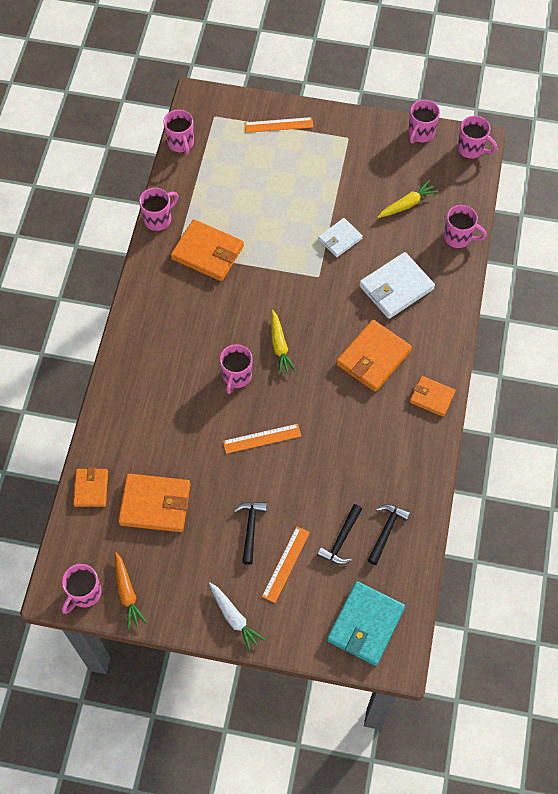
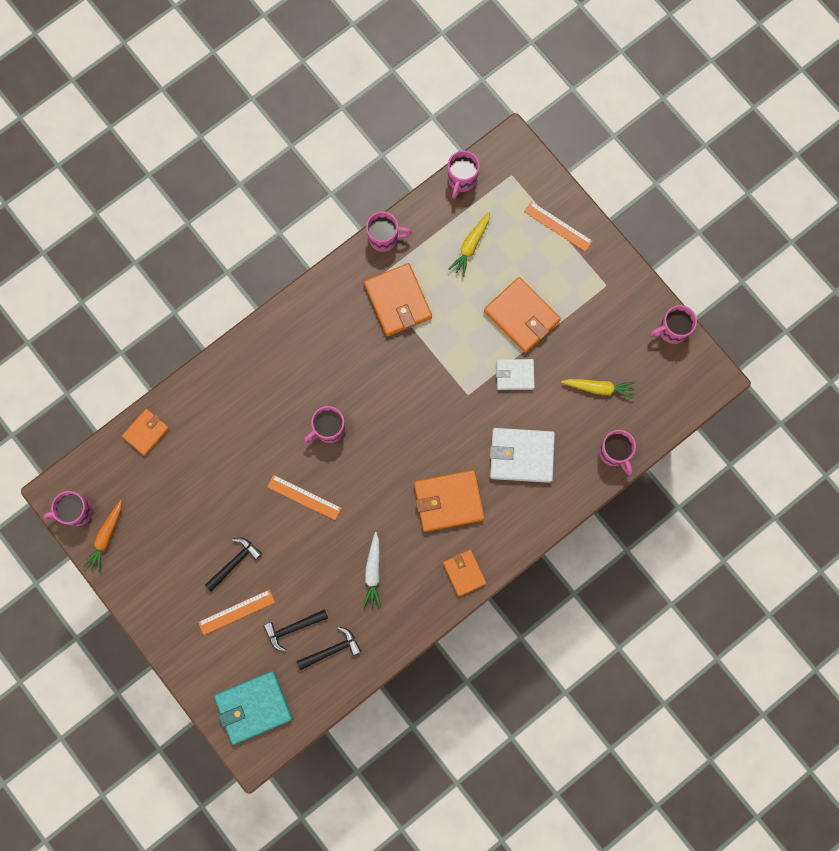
camera: 40 degrees right, 15 degrees up
(155, 504) = (181, 484): orange wallet -> orange wallet (521, 316)
(234, 618) = (165, 621): white carrot -> white carrot (373, 572)
(279, 346) = (384, 430): yellow carrot -> yellow carrot (470, 246)
(471, 149) = (702, 380): pink mug -> none

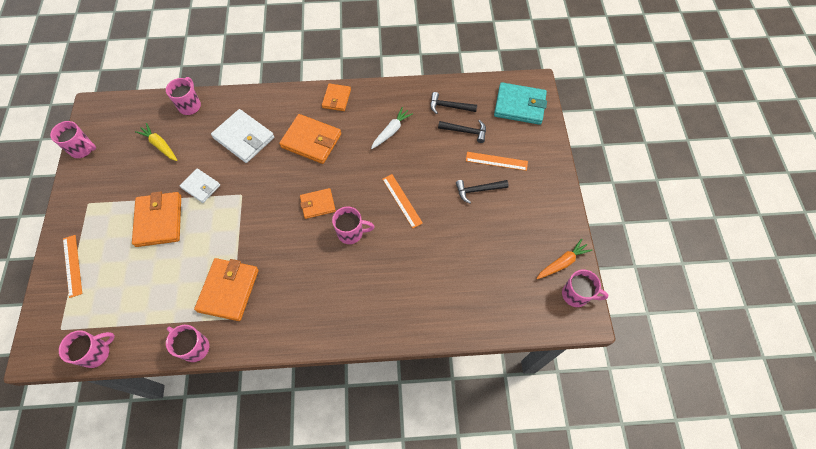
camera: 145 degrees left, 15 degrees down
(146, 432) = (487, 319): orange wallet -> orange wallet (318, 204)
(470, 246) = (142, 294): yellow carrot -> none

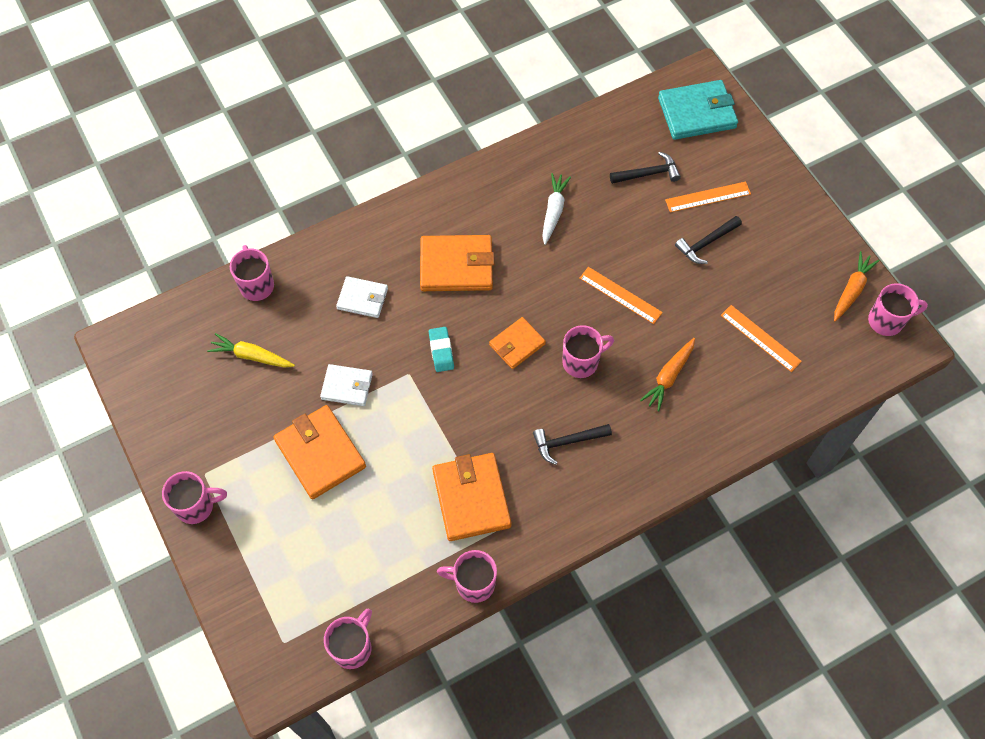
camera: 25 degrees left, 0 degrees up
(72, 265) = (242, 560): orange ruler -> orange ruler (760, 338)
(82, 149) = (143, 406): pink mug -> pink mug (196, 506)
(244, 138) = (362, 298): white wallet -> white wallet, size x0.60
(269, 189) = (441, 351): none -> turquoise eraser
(336, 98) = (454, 196): orange wallet -> none
(402, 267) = (668, 376): none -> orange carrot
(449, 106) = (609, 149): black hammer -> black hammer (567, 442)

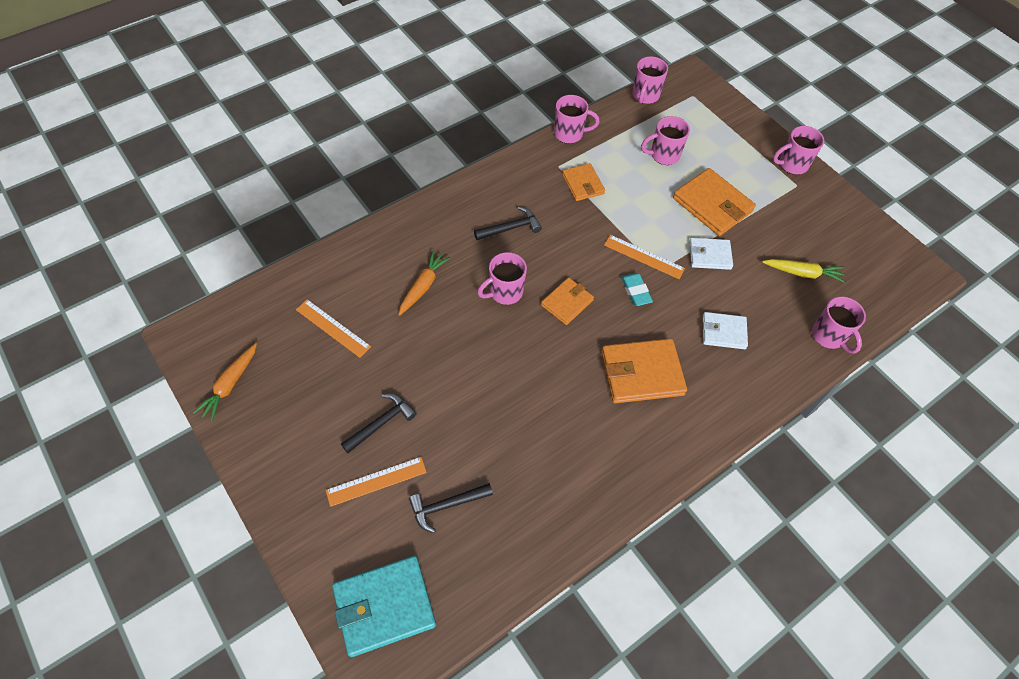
camera: 170 degrees right, 5 degrees down
(471, 498) = (583, 184): orange wallet -> orange wallet, size x0.60
(553, 211) = (551, 445): white carrot -> none
(620, 295) = (472, 358): orange ruler -> orange ruler (644, 257)
(887, 321) = (201, 355): pink mug -> pink mug (663, 155)

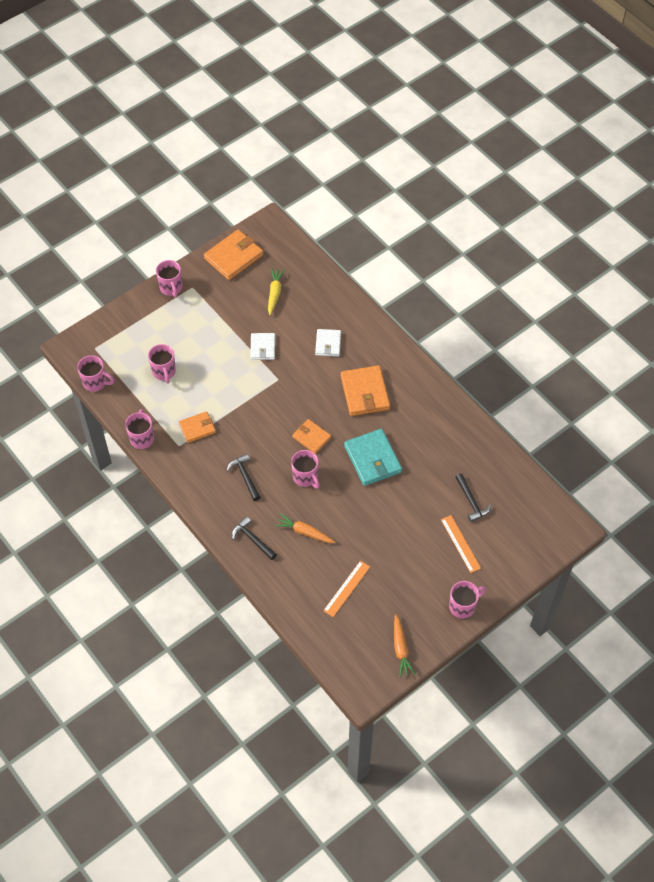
camera: 90 degrees left, 0 degrees up
(230, 385) = (401, 649): orange carrot -> orange carrot turned 60 degrees clockwise
(381, 423) = (419, 546): black hammer -> black hammer (252, 539)
(384, 606) = (537, 529): turquoise wallet -> turquoise wallet (372, 459)
(635, 291) = (298, 394): turquoise eraser -> none
(644, 257) = (267, 389): orange ruler -> none
(712, 205) = (214, 342): orange wallet -> orange wallet (233, 257)
(829, 336) = (326, 285): pink mug -> pink mug (463, 606)

